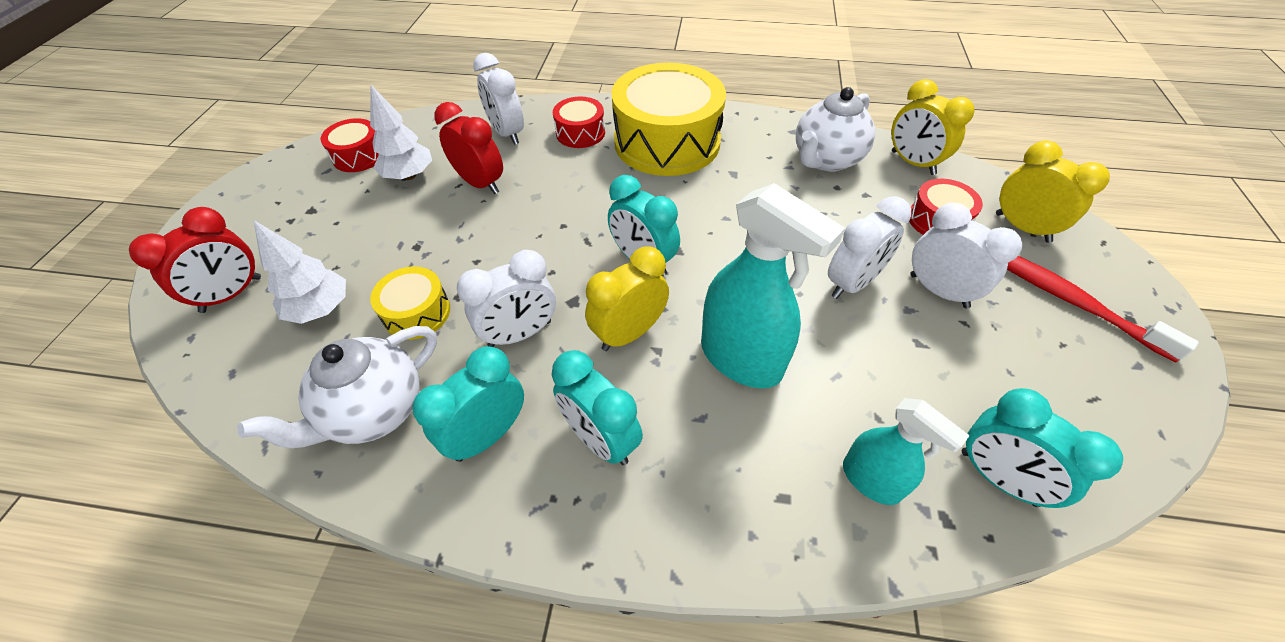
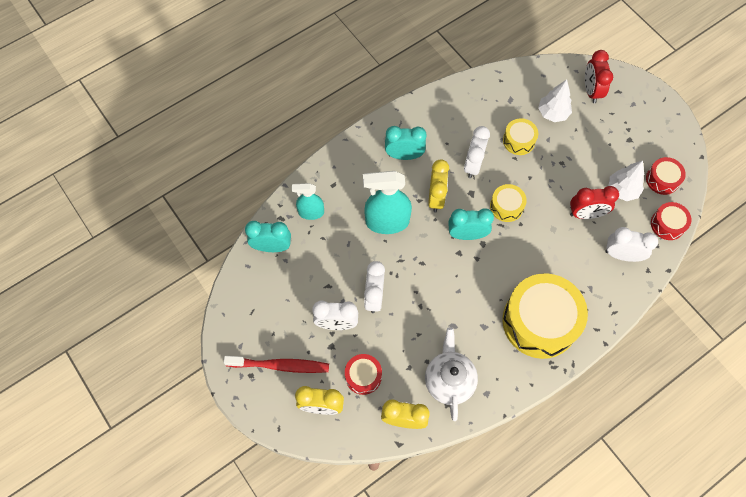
camera: 135 degrees right, 15 degrees up
(374, 411) = (482, 104): white teapot -> none
(488, 435) = (439, 128): turquoise clock -> none
(552, 253) = (506, 206): none -> yellow drum
(580, 133) = (589, 288): red drum -> red drum (667, 224)

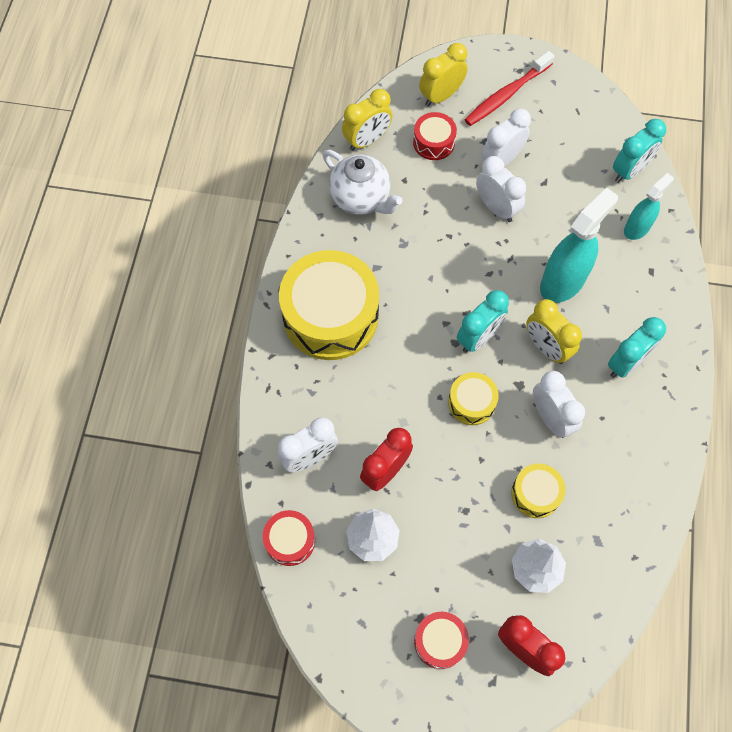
camera: 135 degrees right, 0 degrees up
(662, 179) = (340, 596): red drum -> red drum (440, 641)

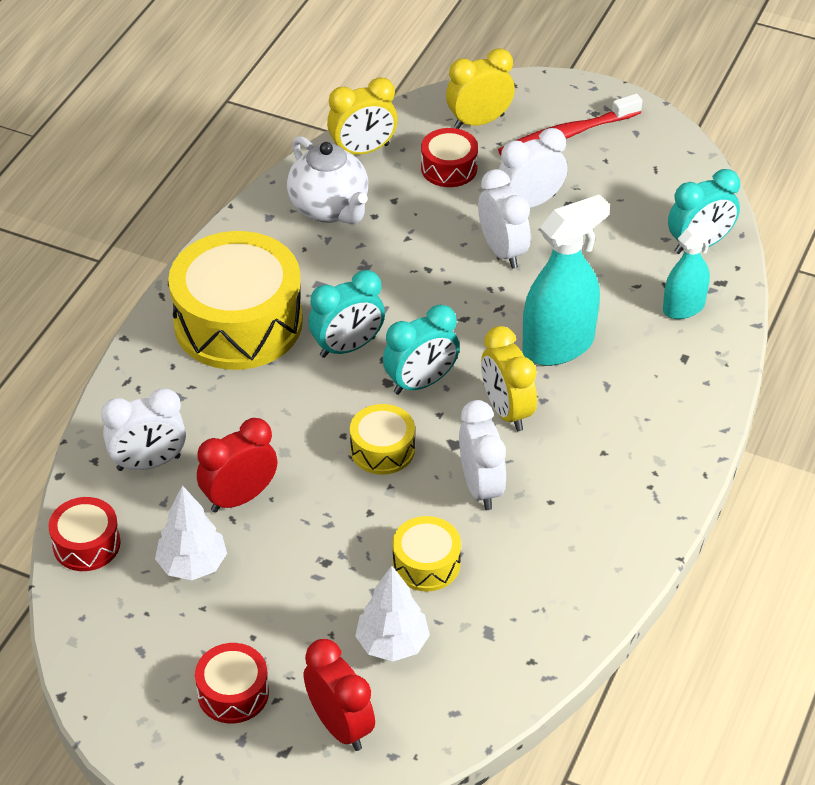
camera: 15 degrees right, 20 degrees down
(626, 363) = (607, 449): turquoise clock -> turquoise clock (347, 347)

